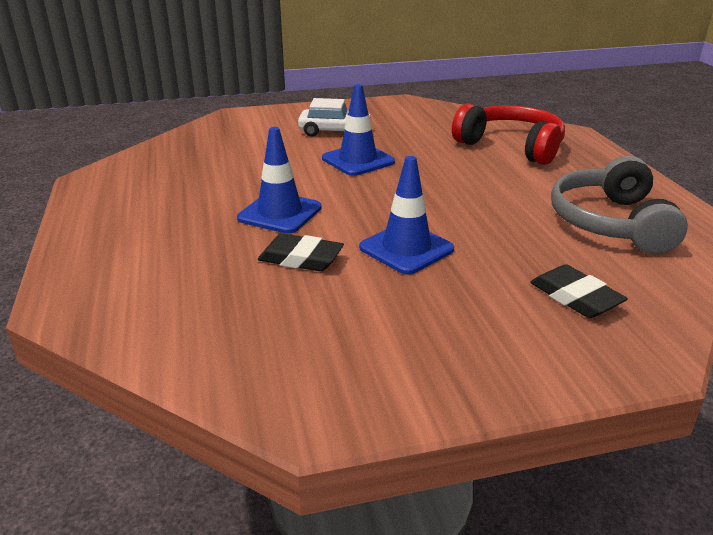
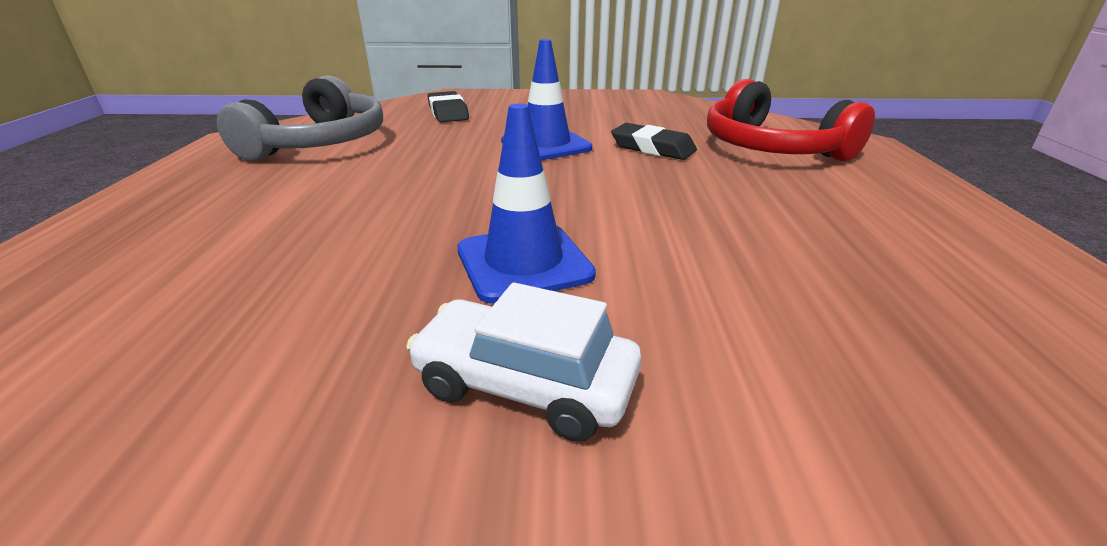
camera: 165 degrees left, 0 degrees up
(280, 213) = (677, 188): blue traffic cone -> none
(511, 146) = (195, 256): red headphones -> red headphones (771, 148)

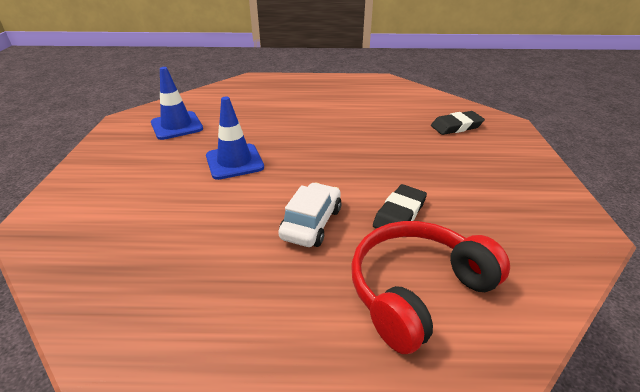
camera: 90 degrees right, 5 degrees up
(319, 143) = (379, 98): grey headphones -> none
(525, 384) = (158, 164): white car -> white car (311, 223)
(546, 145) = (394, 166): blue traffic cone -> blue traffic cone (177, 126)

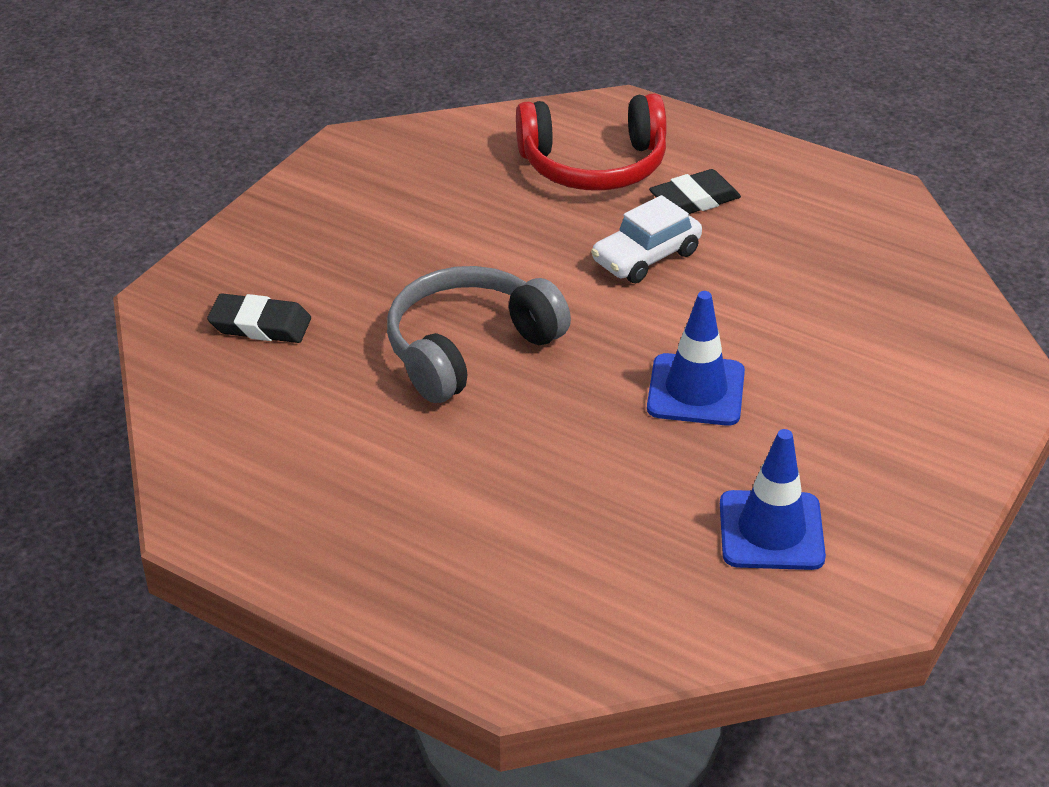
camera: 150 degrees left, 5 degrees up
(359, 145) = (469, 348): none -> grey headphones
(399, 214) = (530, 230): black eraser -> black eraser (694, 199)

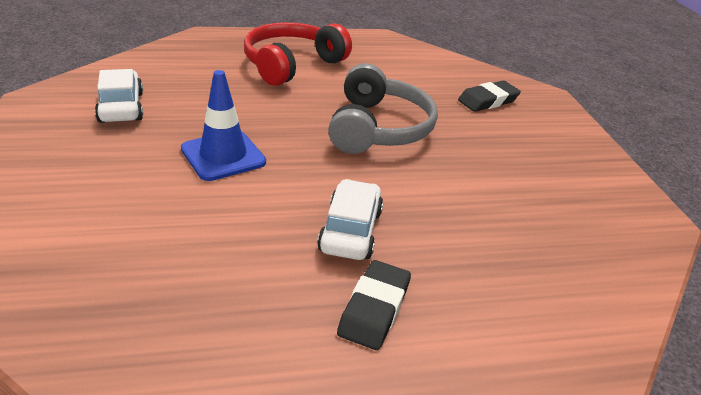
camera: 135 degrees right, 5 degrees down
(593, 165) = (495, 300): red headphones -> red headphones (292, 65)
(771, 531) = (121, 107): blue traffic cone -> white car

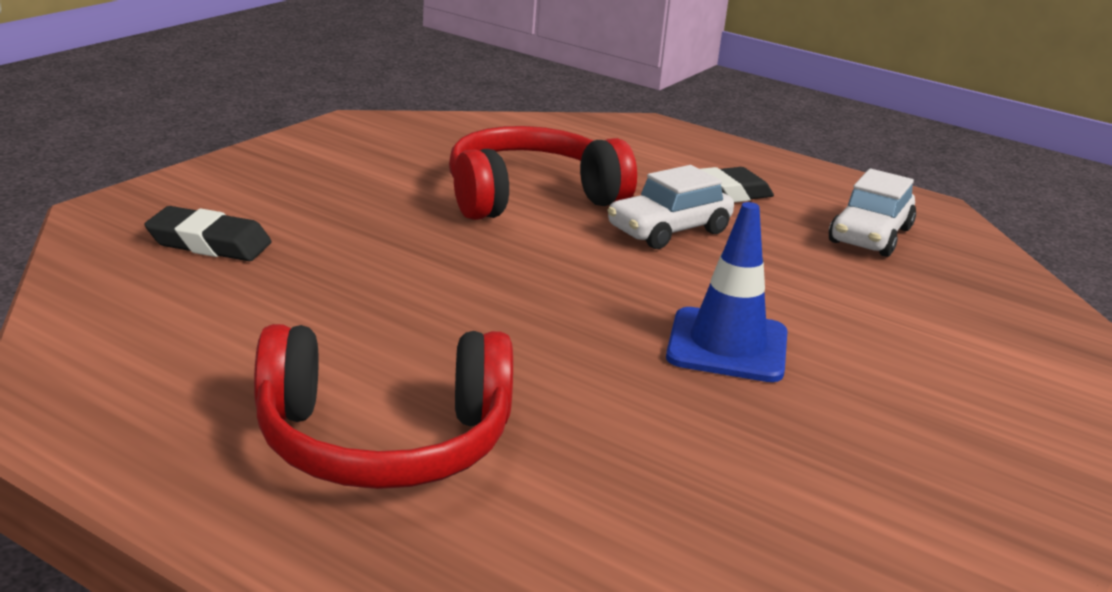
camera: 135 degrees left, 10 degrees down
(121, 107) = (833, 496): white car -> white car (870, 235)
(378, 128) = (453, 284): grey headphones -> none
(459, 212) = (530, 197): none -> red headphones

